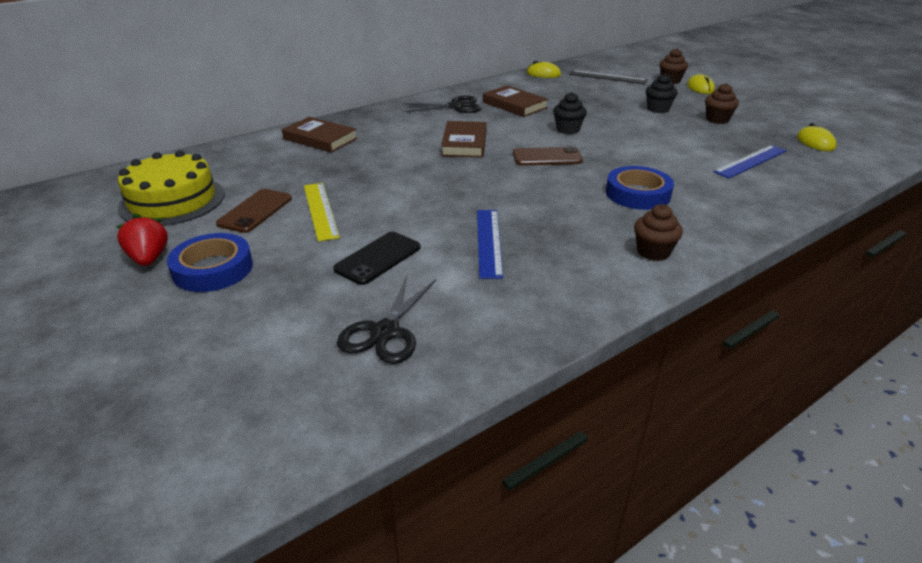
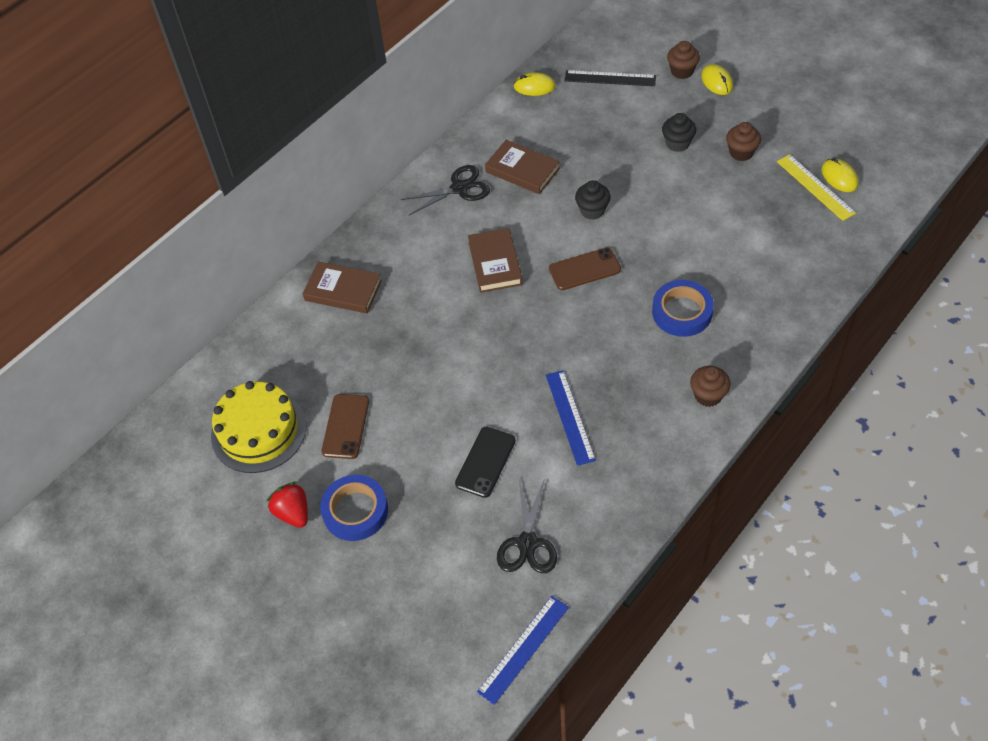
camera: 10 degrees left, 20 degrees up
(320, 210) = (404, 410): yellow ruler -> yellow ruler (815, 187)
(751, 161) = (779, 229): blue ruler -> blue ruler (524, 649)

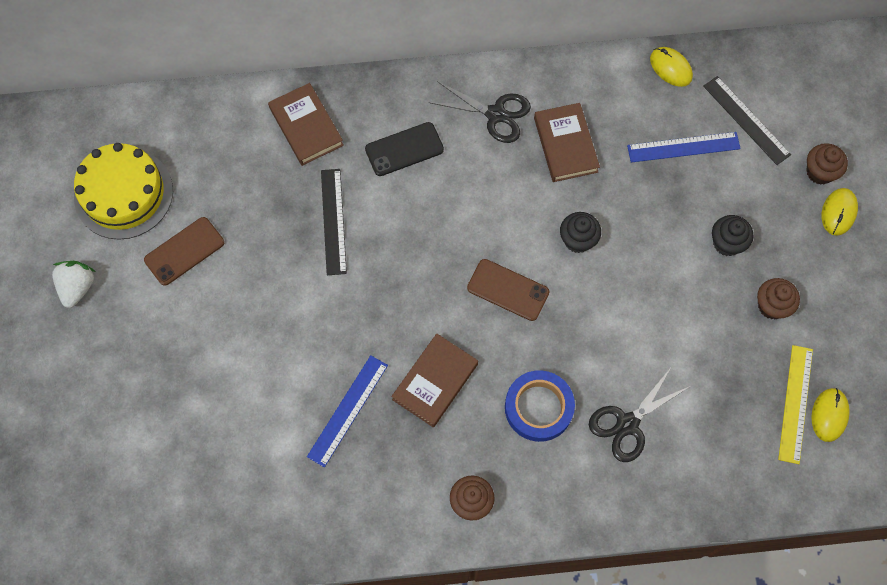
camera: 40 degrees right, 15 degrees up
(293, 513) = (77, 287): red strawberry -> white strawberry
(355, 511) = (118, 330): blue tape -> none
(427, 325) = (333, 221): none -> black ruler
(485, 462) = (246, 384): black phone -> black phone (404, 149)
(495, 263) = (445, 214): brown book -> brown book (435, 382)
(524, 649) = (110, 561): blue ruler -> blue ruler (683, 147)
(527, 543) = (202, 482): black scissors -> black scissors (627, 424)

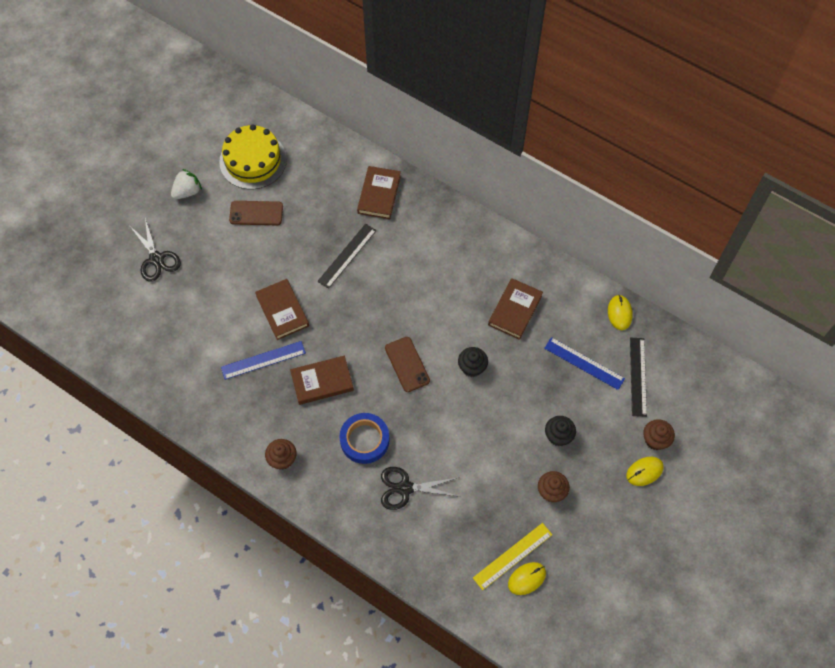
camera: 40 degrees right, 5 degrees down
(318, 338) = (282, 311): none -> brown book
(404, 149) = (421, 245): black phone -> none
(495, 114) = (490, 264): black scissors -> black scissors (156, 259)

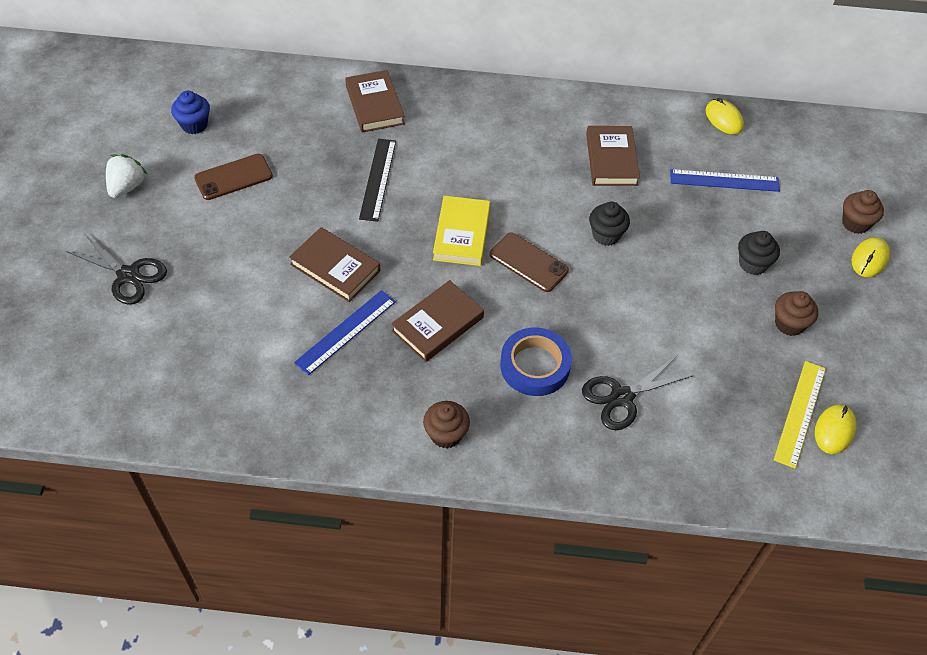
camera: 30 degrees left, 10 degrees down
(253, 160) = (194, 125): yellow cake -> blue cupcake
(376, 323) = (462, 234): none -> yellow book
(638, 376) = (789, 170): black ruler -> none

